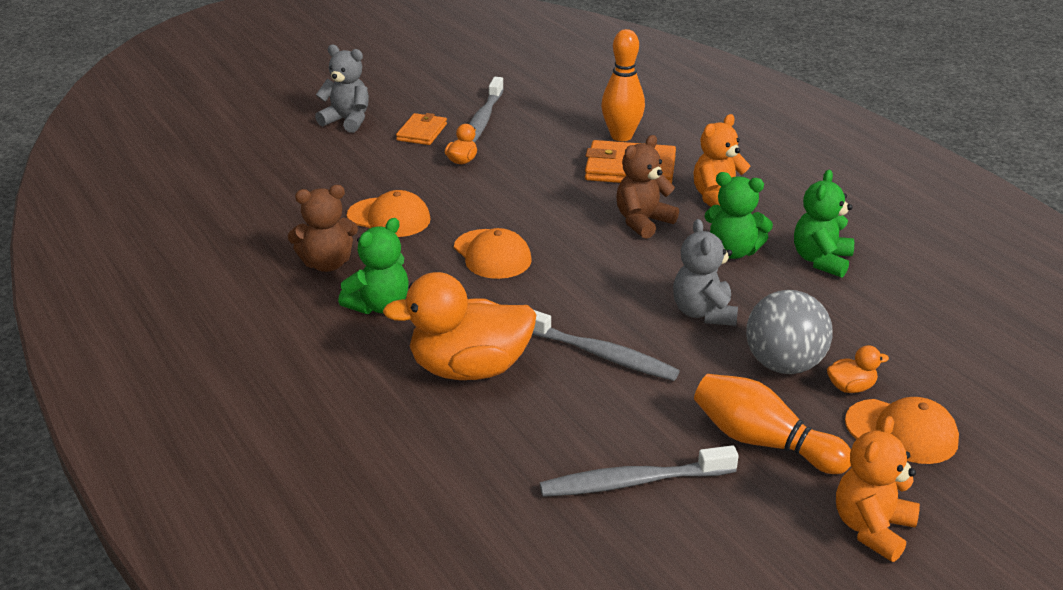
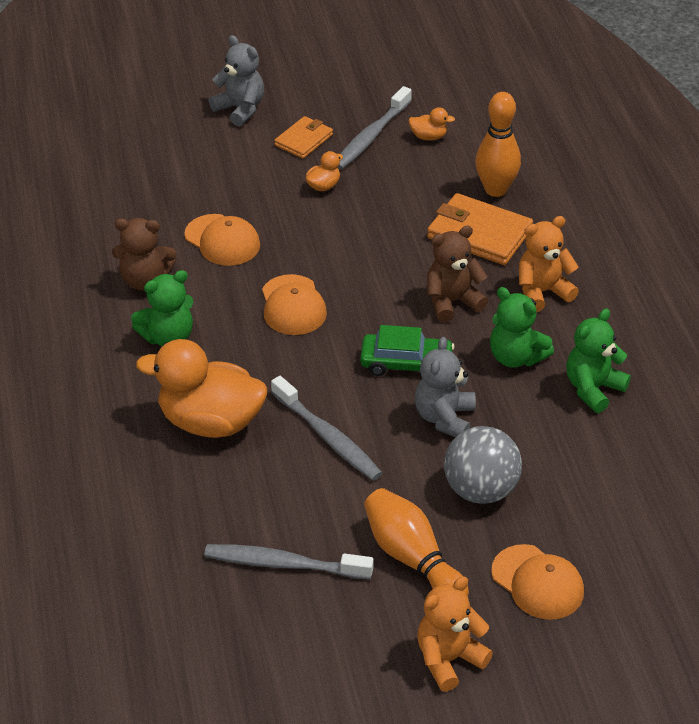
camera: 20 degrees right, 10 degrees up
(634, 277) = (406, 363): none -> green car
(851, 387) = (524, 528): orange duck -> orange duck (428, 137)

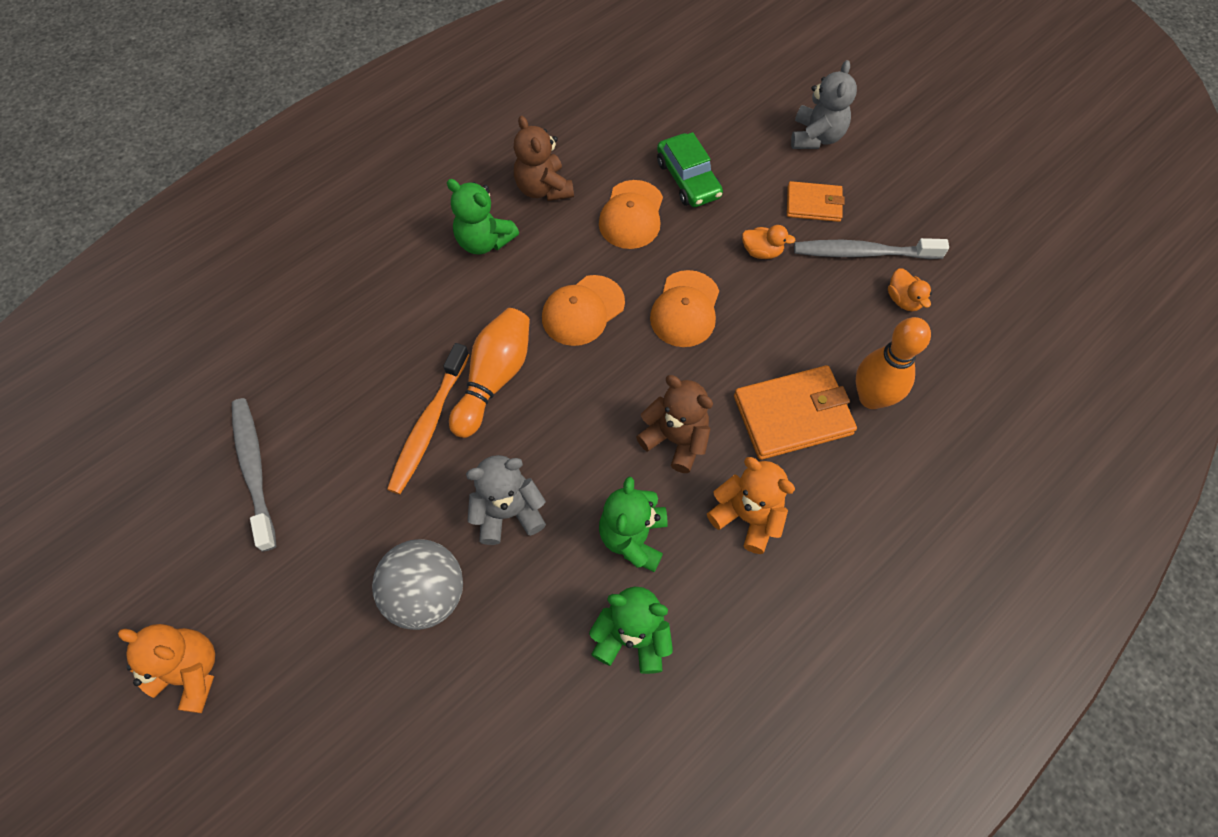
camera: 60 degrees right, 20 degrees up
(210, 422) = (398, 325): orange duck -> none
(327, 437) = (429, 424): grey toothbrush -> orange toothbrush
(406, 363) = (563, 442): green car -> green car (688, 179)
(412, 558) = (307, 575): orange bowling pin -> orange bowling pin (494, 378)
(479, 234) = (793, 415): orange wallet -> orange wallet turned 75 degrees clockwise
(537, 582) = (325, 711): orange cap -> orange cap (685, 309)

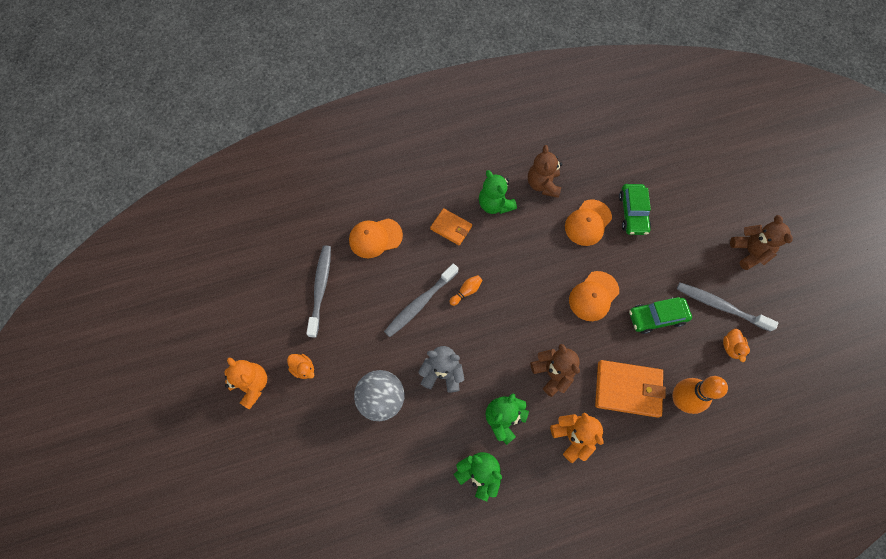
camera: 25 degrees right, 5 degrees up
(429, 424) = (420, 303): orange toothbrush -> grey toothbrush
(494, 378) = (466, 291): orange bowling pin -> orange bowling pin, size x0.48
(583, 310) = (533, 271): orange cap -> orange cap (375, 238)
(762, 251) = (657, 279): orange duck -> orange duck (303, 368)
(786, 301) = (657, 317): none -> green car
(813, 204) = (704, 261): orange wallet -> orange wallet (451, 228)
(816, 137) = (727, 216): grey teddy bear -> none
(866, 170) = (749, 252): none -> brown teddy bear

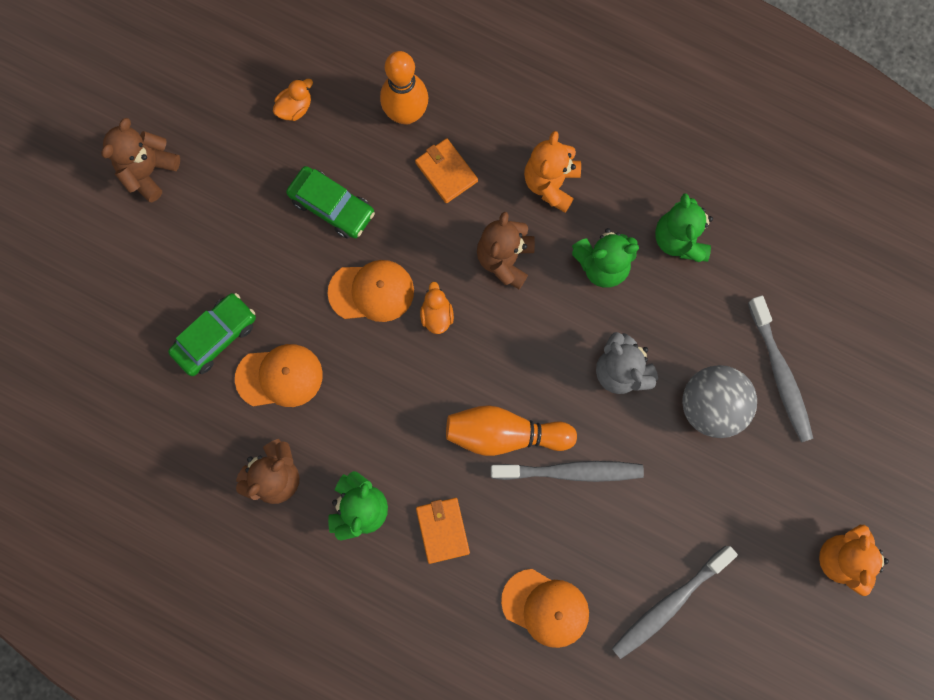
camera: 135 degrees left, 10 degrees up
(303, 368) = (769, 522): orange duck -> orange duck (436, 315)
(466, 291) = (504, 434): orange bowling pin -> orange bowling pin, size x2.08
(628, 389) = (446, 172): orange wallet -> orange wallet, size x0.60
(720, 306) = (253, 152): grey toothbrush -> grey toothbrush (780, 373)

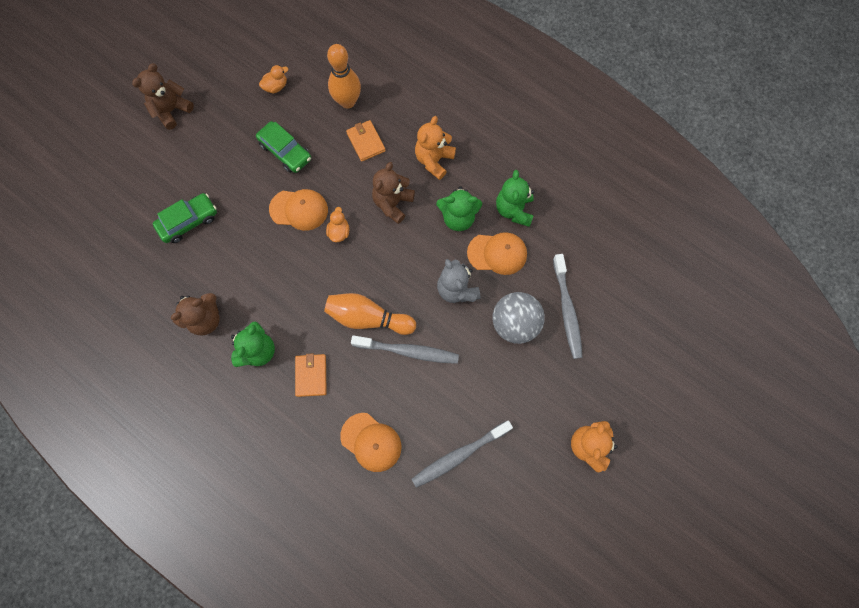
camera: 10 degrees right, 5 degrees down
(279, 376) = (224, 254): orange cap -> orange cap (497, 253)

